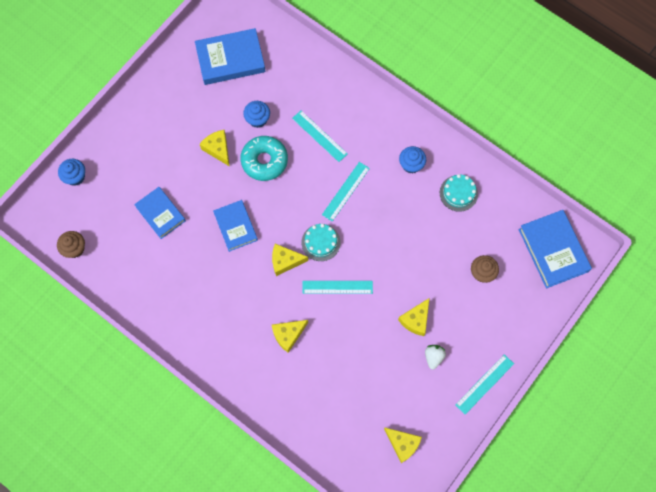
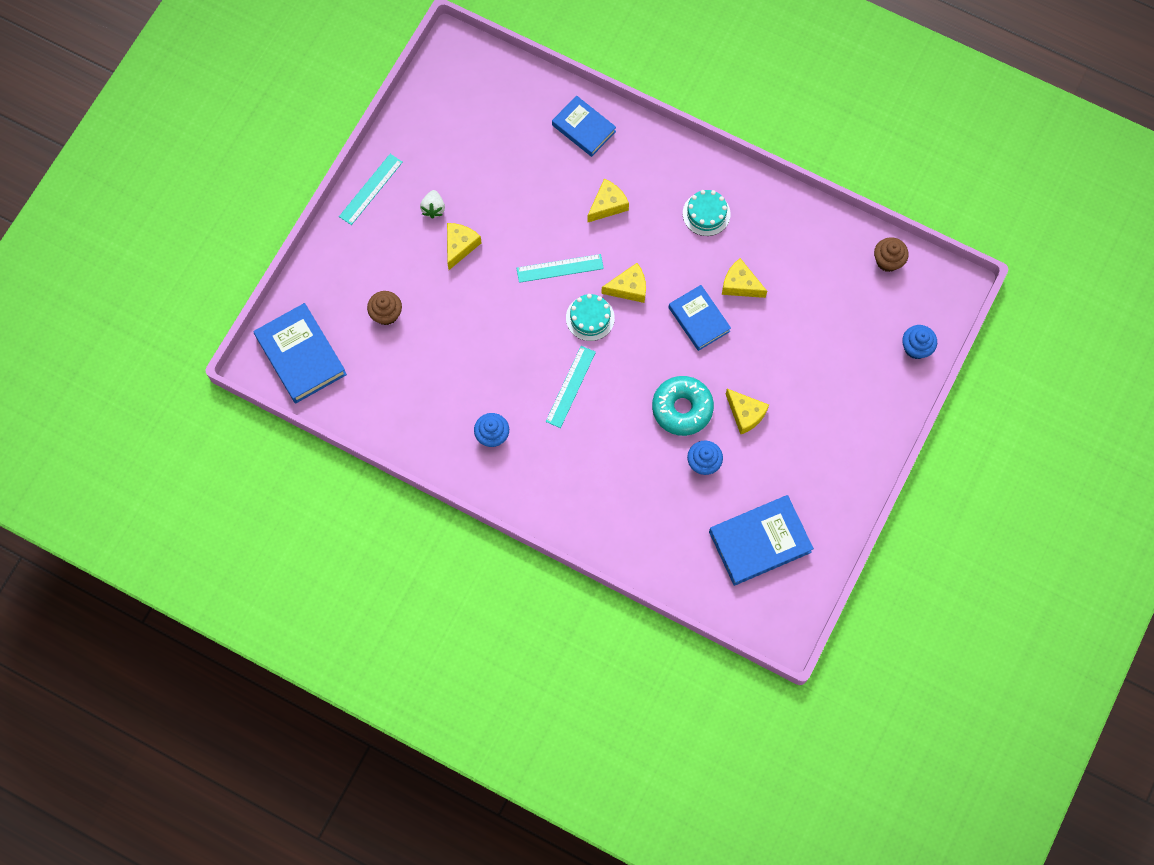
camera: 170 degrees right, 0 degrees up
(160, 214) = (795, 320): blue book -> blue book (583, 128)
(319, 136) = (618, 454): turquoise ruler -> none
(402, 444) = (456, 112): yellow cheese -> yellow cheese (740, 284)
(458, 193) = (426, 408): turquoise cake -> turquoise cake (706, 214)

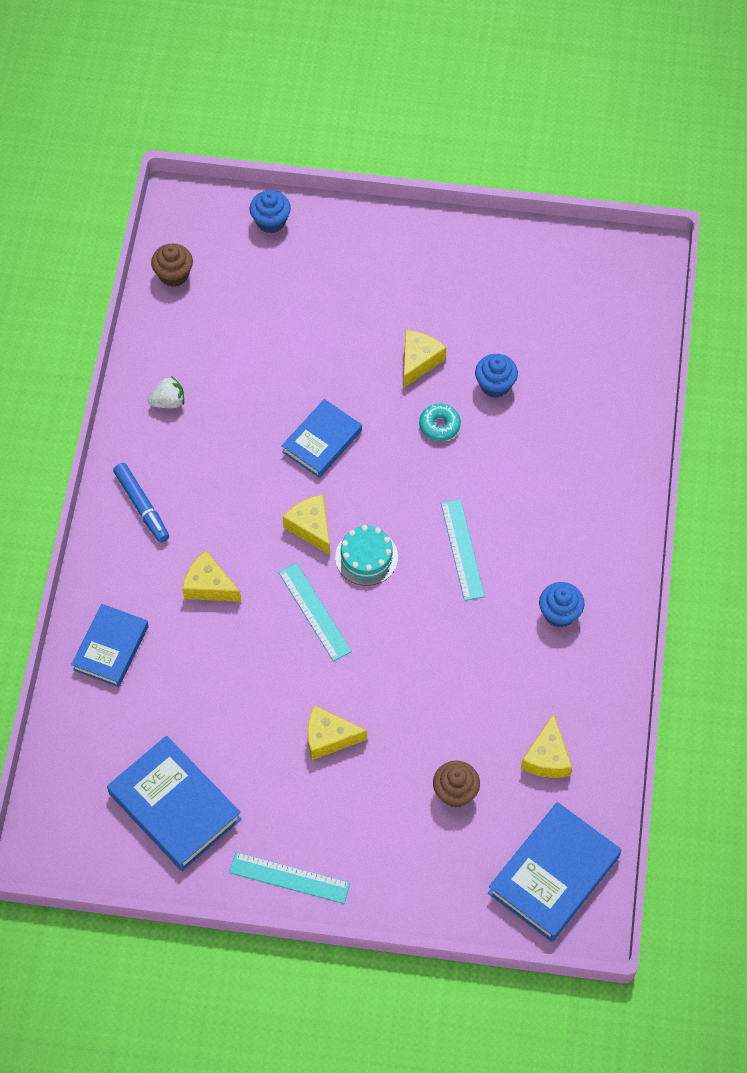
camera: 110 degrees left, 10 degrees down
(433, 208) = (288, 789): white strawberry -> white strawberry (168, 401)
(570, 386) = (462, 549): turquoise ruler -> turquoise ruler turned 75 degrees clockwise
(682, 408) = (439, 425): turquoise donut -> turquoise donut, size x0.55
(689, 180) = (142, 506): none -> blue marker
(706, 214) = (181, 474): turquoise cake -> none
(740, 284) = (261, 412): yellow cheese -> yellow cheese (547, 757)
(759, 541) = (560, 305): blue book -> blue book (174, 806)

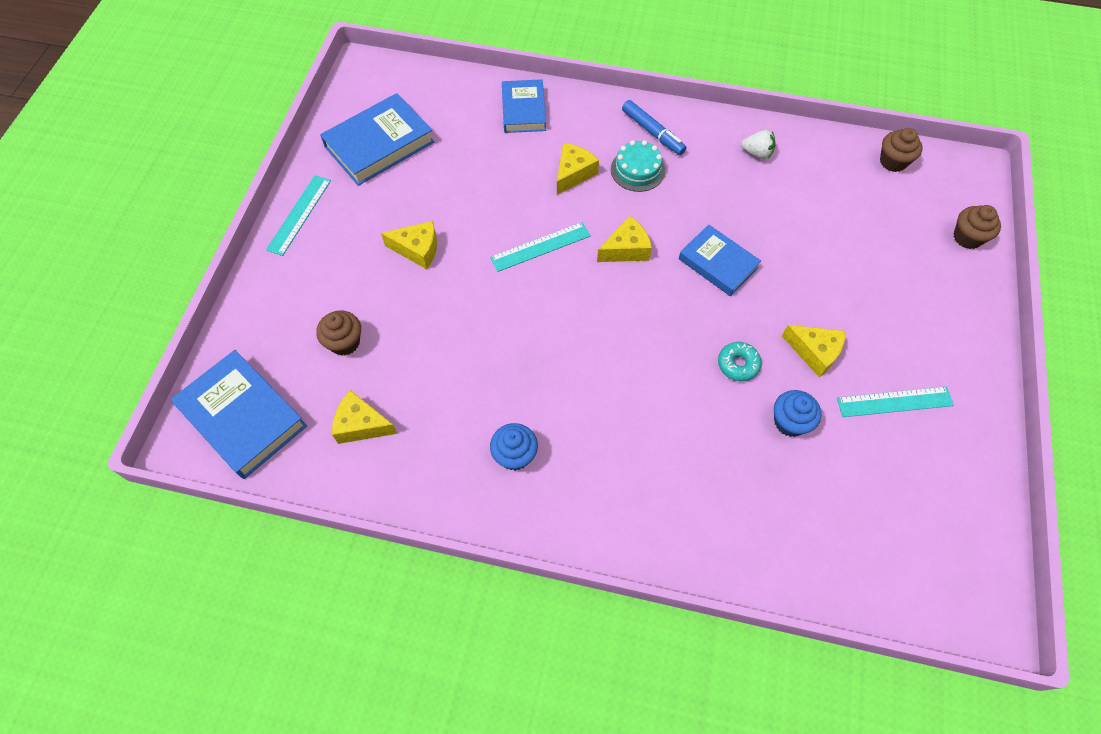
camera: 95 degrees right, 0 degrees up
(111, 648) = (523, 110): blue book -> blue book turned 60 degrees clockwise
(142, 506) = (652, 132): blue marker -> blue marker turned 105 degrees counterclockwise
(168, 401) = (757, 153): white strawberry -> white strawberry turned 60 degrees counterclockwise
(271, 221) = (967, 237): blue cupcake -> brown cupcake
(329, 737) = (417, 249): yellow cheese -> yellow cheese turned 90 degrees clockwise
(366, 557) = (592, 290): turquoise cake -> turquoise cake (637, 170)
(462, 549) = (595, 372): turquoise ruler -> turquoise ruler (894, 402)

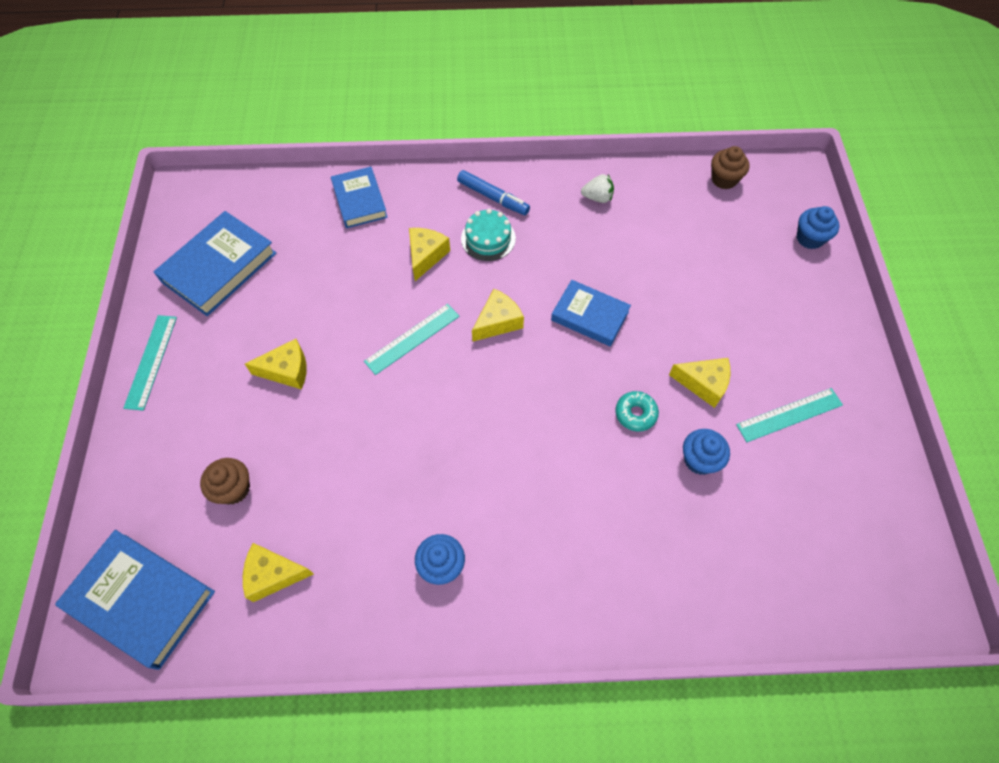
camera: 15 degrees left, 0 degrees up
(967, 237) = (809, 238): brown cupcake -> blue cupcake

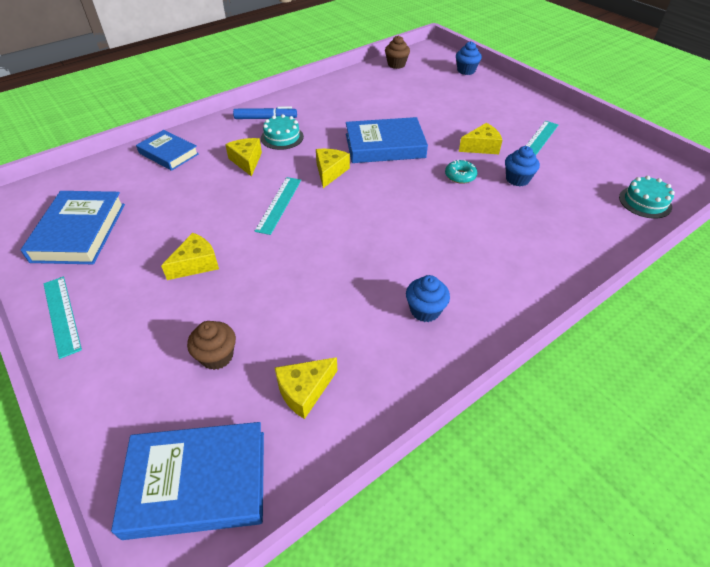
camera: 35 degrees left, 15 degrees down
(589, 316) = (385, 146): blue book -> blue book, size x1.51
(597, 197) = (333, 95): white strawberry -> none
(826, 593) = (645, 202): none -> turquoise cake

